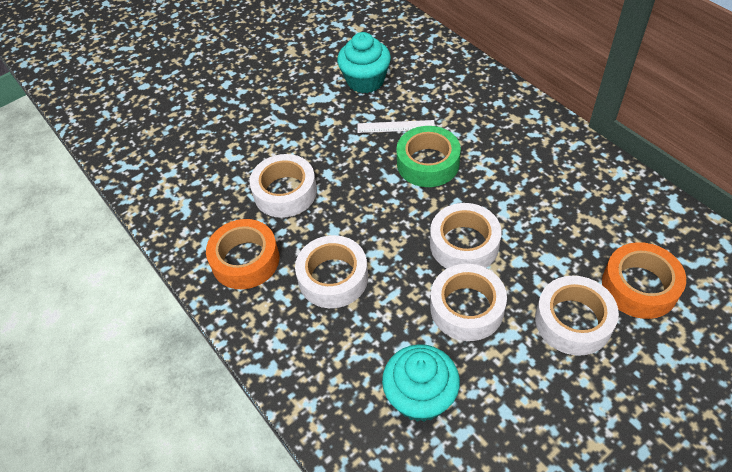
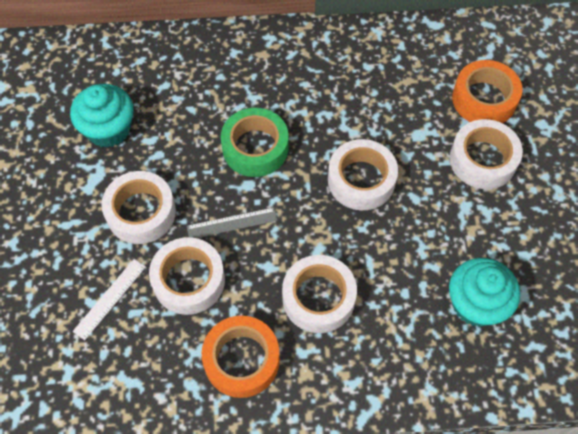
camera: 60 degrees left, 10 degrees up
(351, 188) = (232, 223): none -> grey ruler
(395, 126) = (190, 143): white ruler -> white ruler (110, 298)
(467, 308) = (421, 219): white tape -> white tape (141, 212)

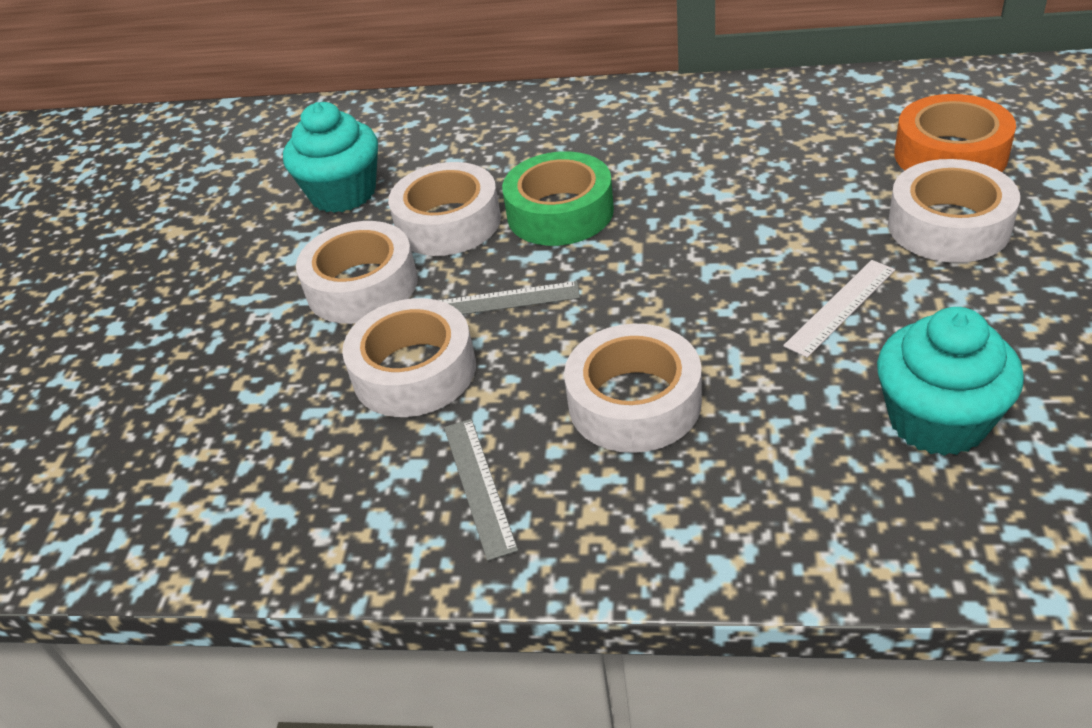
camera: 15 degrees right, 20 degrees down
(110, 298) = (279, 391): white ruler -> white ruler (840, 307)
(241, 360) = (479, 486): orange tape -> grey ruler
(361, 180) = (730, 250): white tape -> white tape (448, 223)

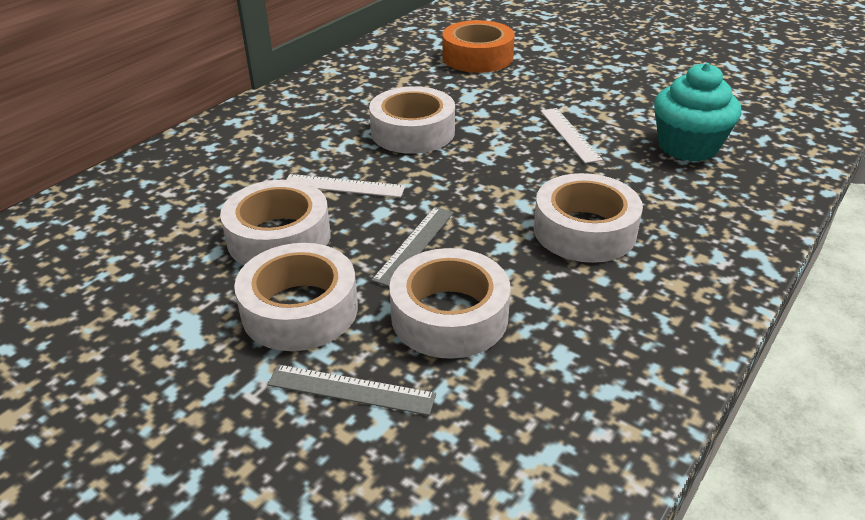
camera: 65 degrees left, 5 degrees down
(343, 193) = (143, 278): turquoise cupcake -> none
(479, 486) = (611, 325): grey ruler -> grey ruler (351, 390)
(560, 212) = (344, 186): green tape -> white ruler
(948, 226) = (537, 82): white tape -> white tape (413, 132)

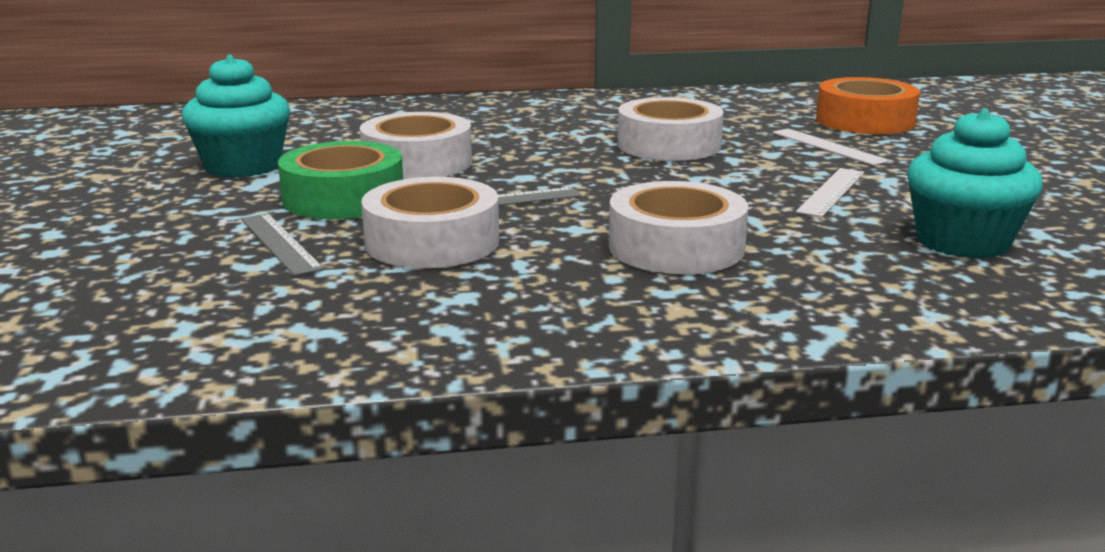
camera: 45 degrees right, 15 degrees down
(136, 322) = (243, 166): none -> turquoise cupcake
(300, 309) = (343, 198): white tape -> green tape
(344, 186) = (530, 154): white ruler -> white ruler (828, 146)

